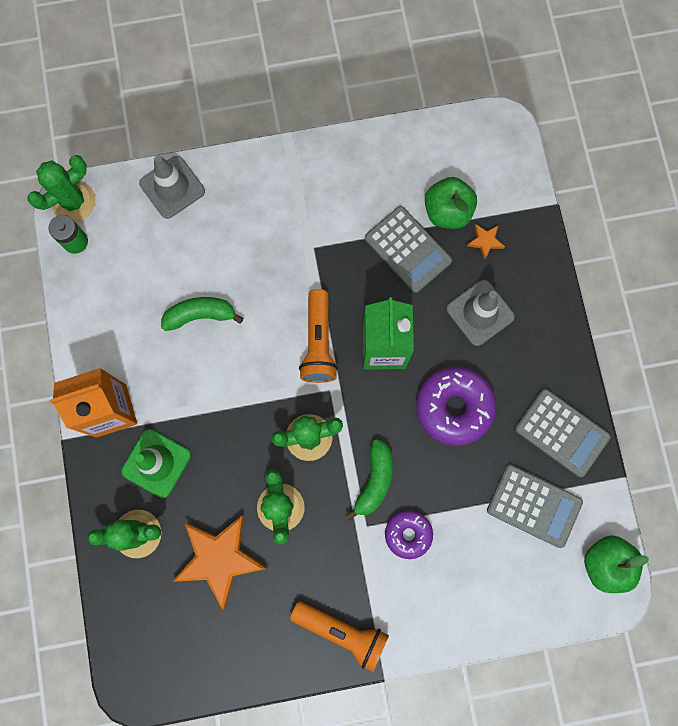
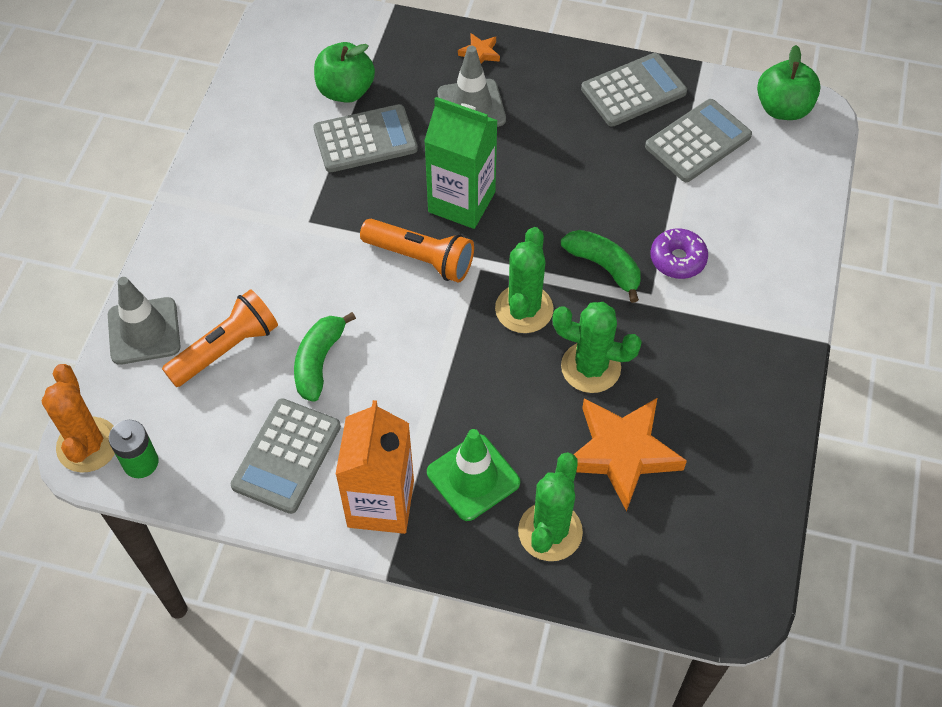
camera: 65 degrees left, 20 degrees down
(73, 201) = (88, 445): green cactus -> orange cactus
(119, 331) = (286, 456): none -> grey calculator
(342, 632) = (760, 362): orange flashlight -> orange flashlight (226, 349)
(454, 407) = (560, 167): purple donut -> none
(485, 241) = (398, 73): orange star -> orange star (480, 53)

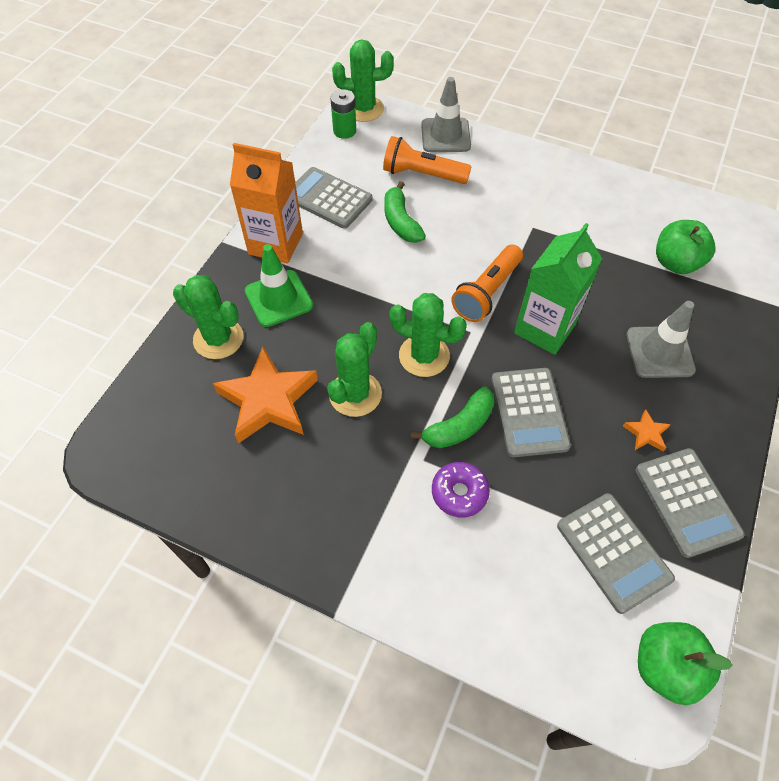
camera: 100 degrees right, 0 degrees up
(88, 445) = (364, 109): orange cactus -> green cactus
(226, 349) = (422, 174): orange flashlight -> orange flashlight turned 135 degrees clockwise
(319, 361) = (401, 222): green banana -> green banana turned 135 degrees counterclockwise
(365, 139) = (619, 270): grey calculator -> grey calculator (529, 412)
(480, 53) = (731, 369): orange star -> orange star (646, 433)

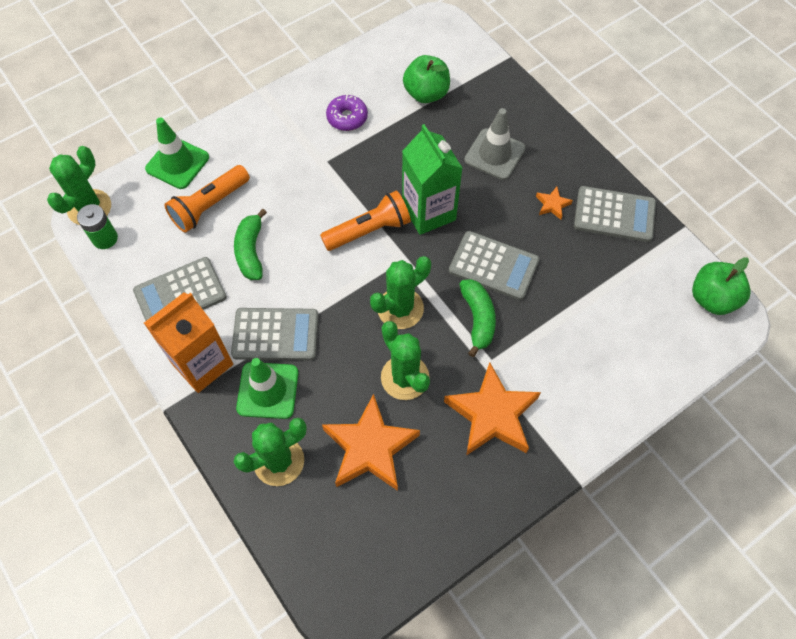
camera: 60 degrees left, 5 degrees up
(363, 489) = (492, 414): none -> orange star
(401, 222) = (251, 251): green banana -> green banana turned 75 degrees clockwise
(445, 135) = (177, 163): grey traffic cone -> green traffic cone
(459, 492) = (532, 349): purple donut -> purple donut (347, 117)
(486, 292) = (369, 230): orange flashlight -> orange flashlight turned 90 degrees counterclockwise
(613, 552) = (626, 279): grey calculator -> grey calculator (275, 334)

